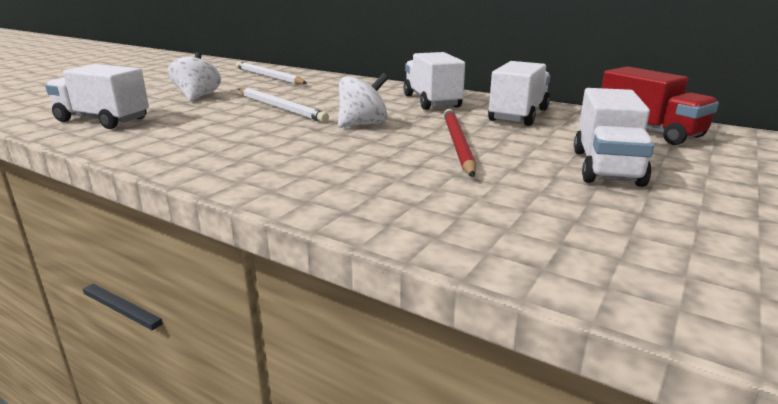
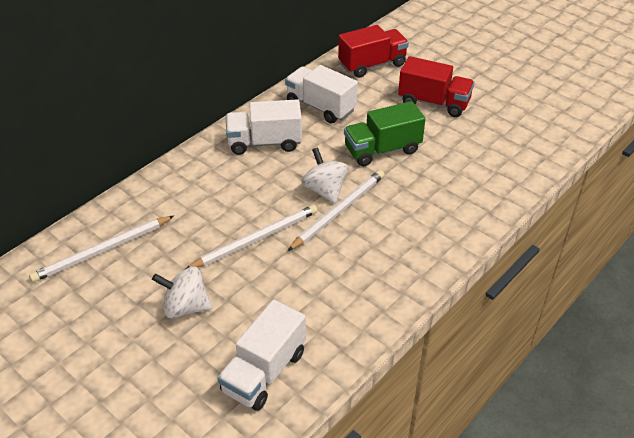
camera: 80 degrees left, 20 degrees up
(328, 131) = (339, 211): none -> white pencil
(457, 144) = (382, 150): red pencil -> green truck
(606, 167) = (433, 103): white truck -> red truck

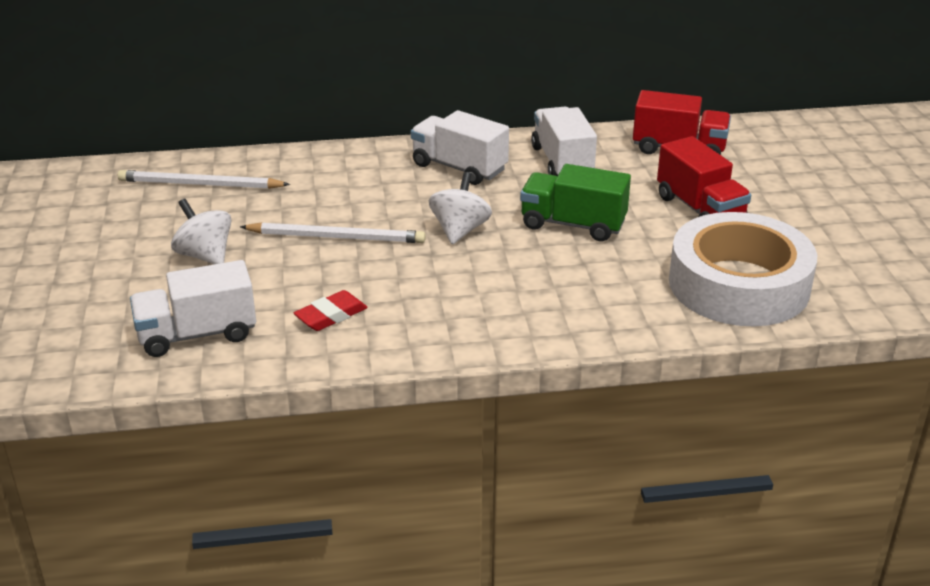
camera: 40 degrees right, 10 degrees down
(330, 301) = (331, 316): none -> red eraser
(339, 211) = (448, 253): white pencil -> none
(512, 144) = (738, 285): none -> white tape

